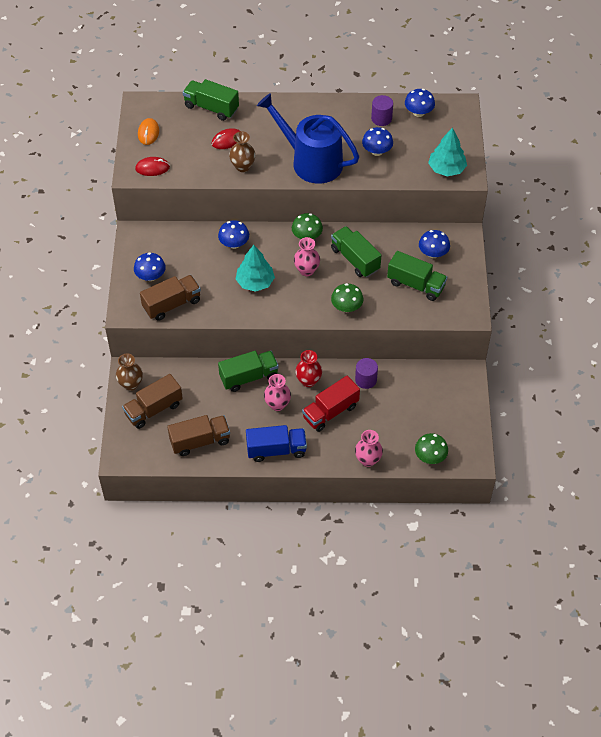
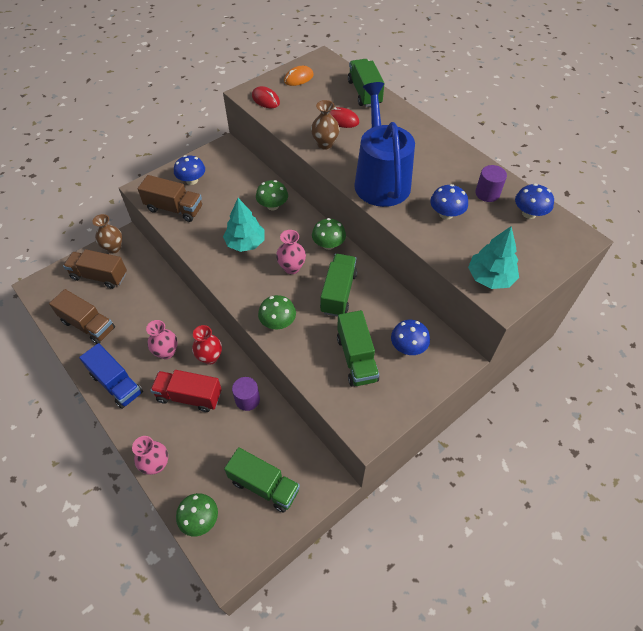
camera: 50 degrees right, 0 degrees up
(234, 244) = (273, 206): blue mushroom -> green mushroom
(249, 377) = (180, 314): green truck -> green truck (264, 485)

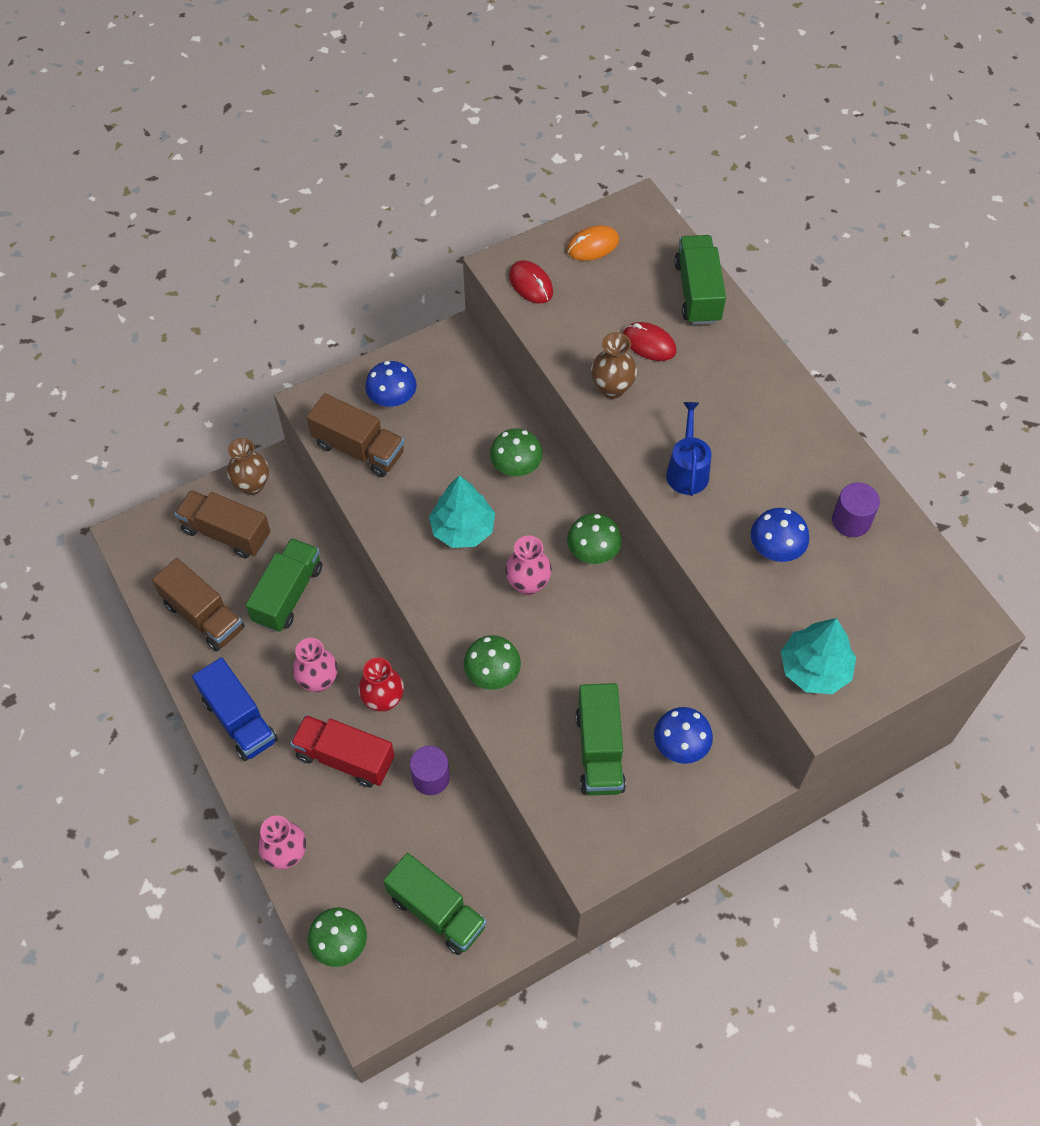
camera: 10 degrees right, 5 degrees up
(338, 293) = (592, 639): green truck -> green truck (288, 594)
(380, 180) = (687, 470): blue watering can -> blue watering can, size x0.48
(529, 213) = (907, 567): blue mushroom -> none

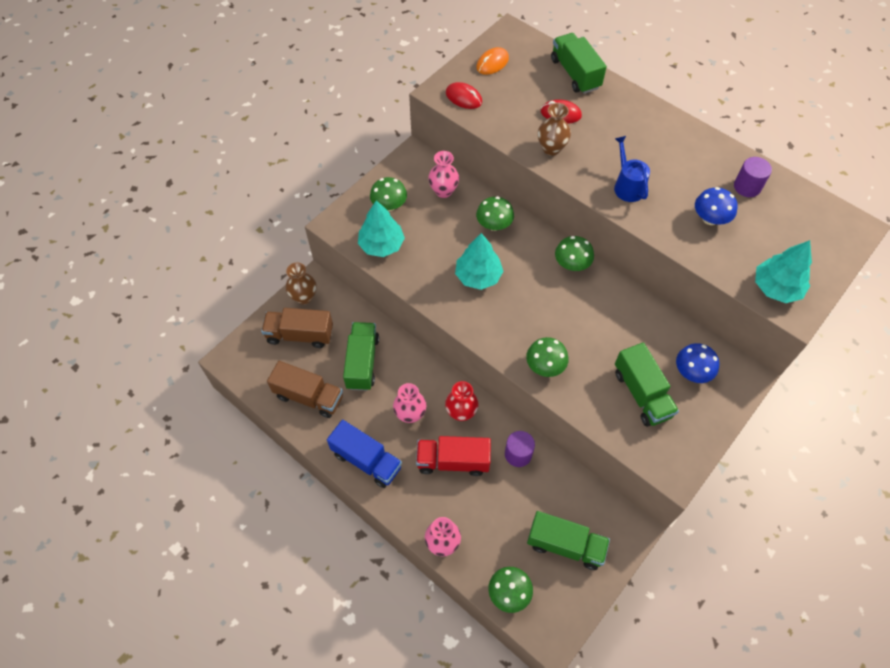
camera: 20 degrees left, 0 degrees up
(359, 449) = (381, 245): brown truck -> turquoise tree
(392, 398) = (389, 205): blue mushroom -> green mushroom
(528, 584) = (539, 298): pink vase -> pink vase (443, 191)

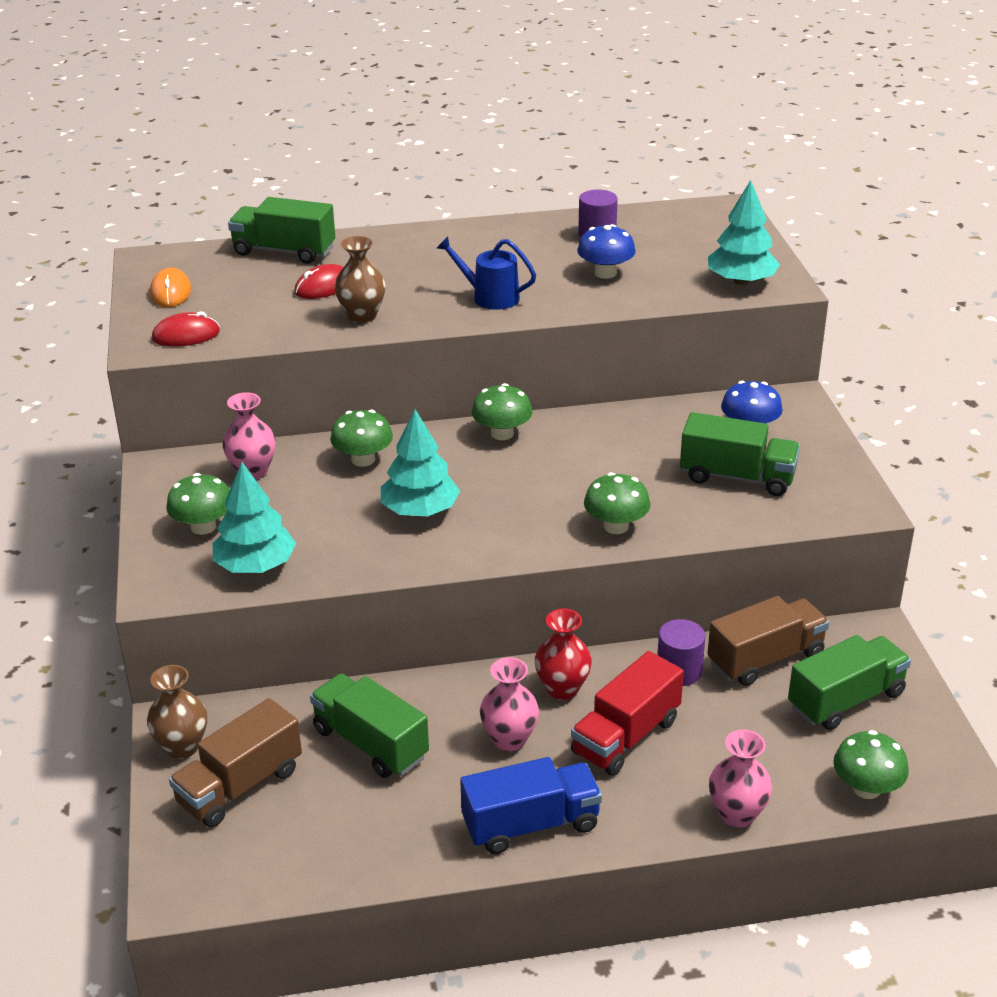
camera: 50 degrees left, 25 degrees down
(309, 397) = (355, 833): brown truck -> brown truck (765, 659)

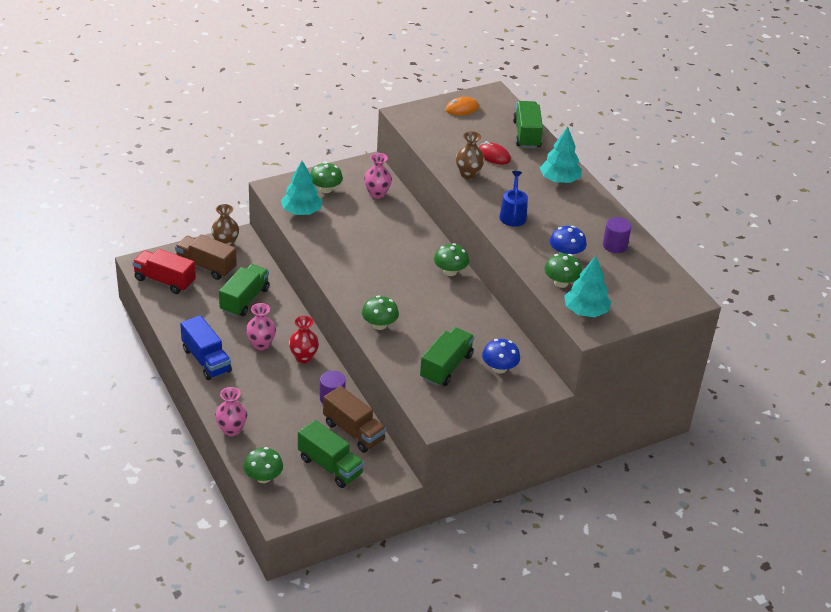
camera: 70 degrees right, 5 degrees up
(186, 335) = (421, 123): red mouse -> none
(363, 459) = (403, 227): green mushroom -> green mushroom (561, 283)
(420, 510) = (366, 254): turquoise tree -> turquoise tree (559, 180)
(626, 736) = (275, 384): red truck -> red truck (164, 281)
(737, 477) = (446, 367): green truck -> green truck turned 150 degrees counterclockwise

